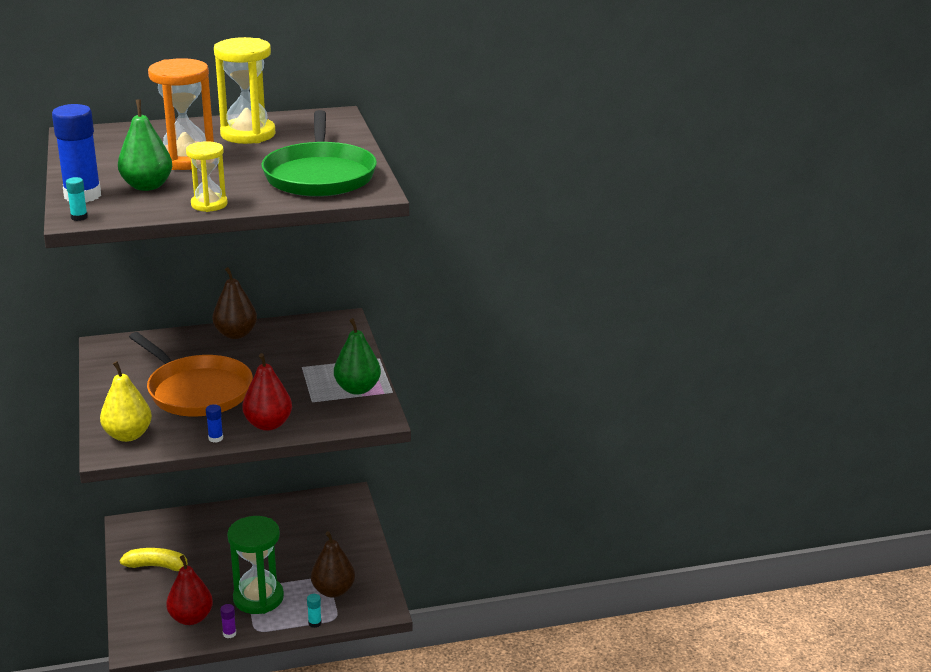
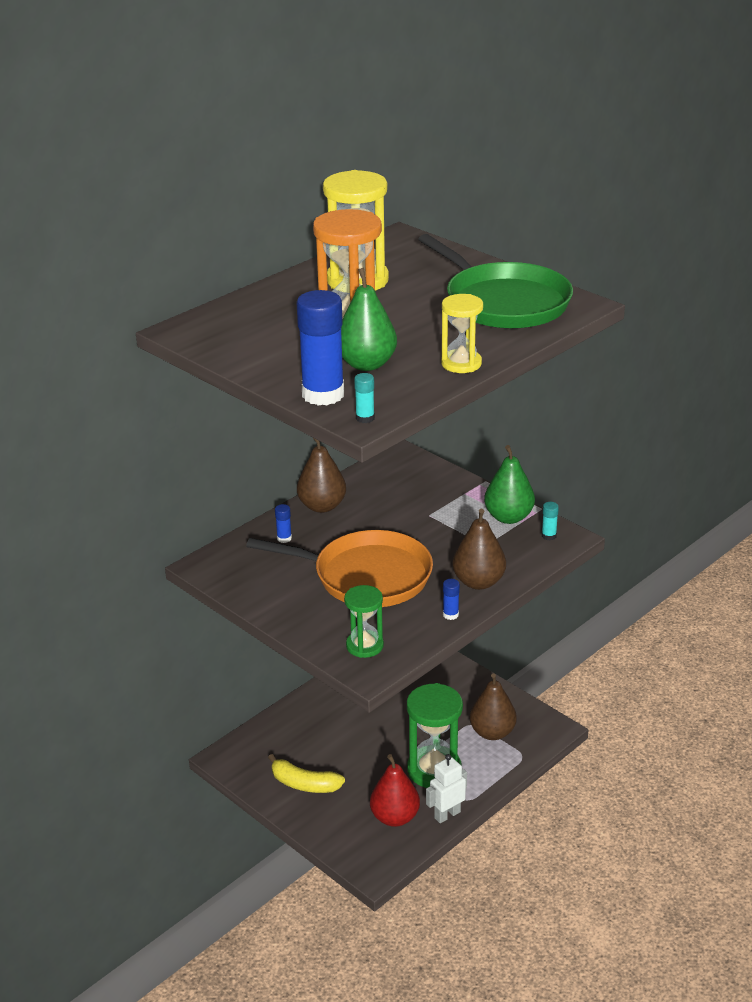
camera: 30 degrees left, 5 degrees up
(128, 435) = (364, 646): yellow pear -> green hourglass
(158, 566) = (304, 784): yellow banana -> yellow banana turned 135 degrees counterclockwise
(179, 346) = (284, 538): none -> blue glue stick
(229, 633) = (447, 815): purple glue stick -> white robot
(268, 424) = (478, 582): red pear -> brown pear
(315, 623) = (510, 769): turquoise glue stick -> turquoise glue stick (549, 536)

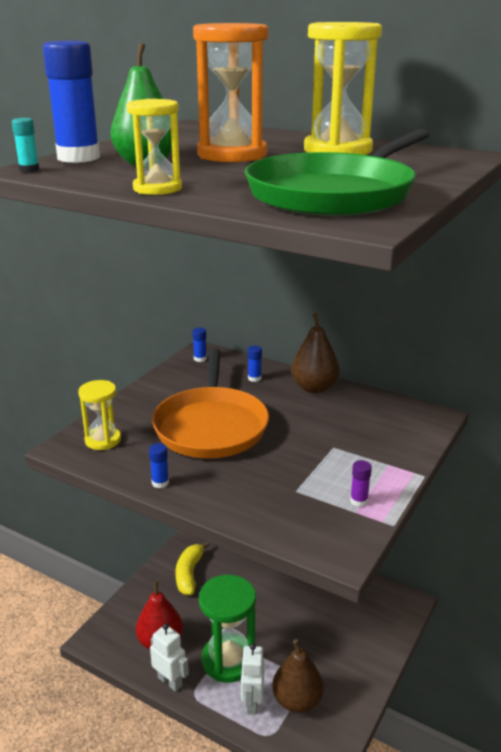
camera: 75 degrees right, 5 degrees down
(219, 568) = (200, 359): none -> blue glue stick
(364, 646) = (103, 440): green hourglass -> yellow hourglass
(478, 582) = (223, 494): brown pear -> none
(486, 761) = (252, 702): none -> white robot
(508, 517) = (359, 501): green pear -> purple glue stick
(549, 536) = (336, 537): turquoise glue stick -> none

